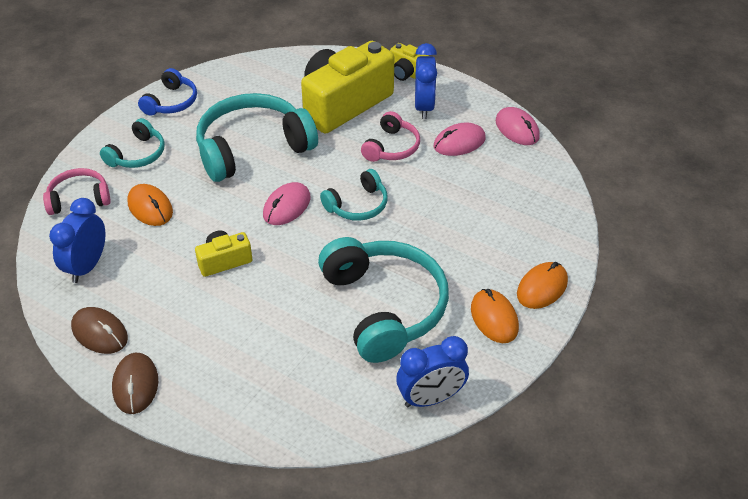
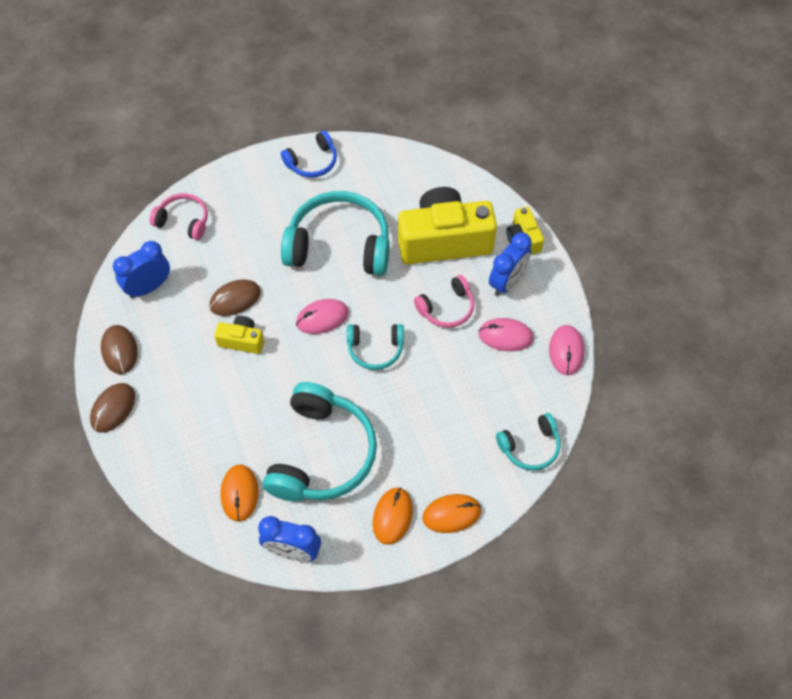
camera: 35 degrees right, 15 degrees up
(137, 154) = (251, 201): turquoise headphones -> turquoise headphones (530, 446)
(150, 207) = (225, 259): orange mouse -> orange mouse (239, 493)
(187, 233) = (235, 299): none -> brown mouse

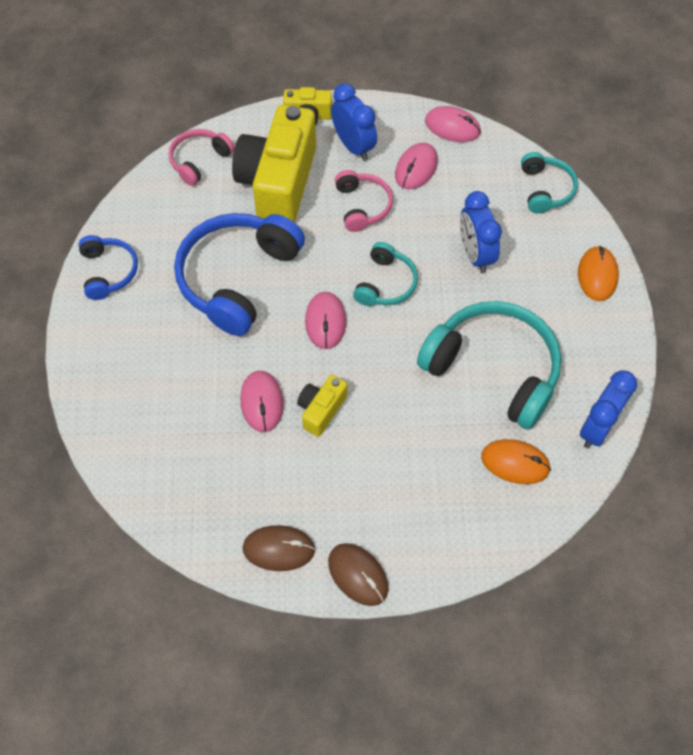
camera: 70 degrees left, 0 degrees up
(149, 287) = (201, 493): blue clock -> blue clock (475, 254)
(183, 221) = (122, 430): pink headphones -> pink headphones (199, 161)
(235, 299) = (262, 402): brown mouse -> pink mouse
(339, 245) = (238, 278): turquoise headphones -> blue headphones
(392, 516) = (585, 326): orange mouse -> none

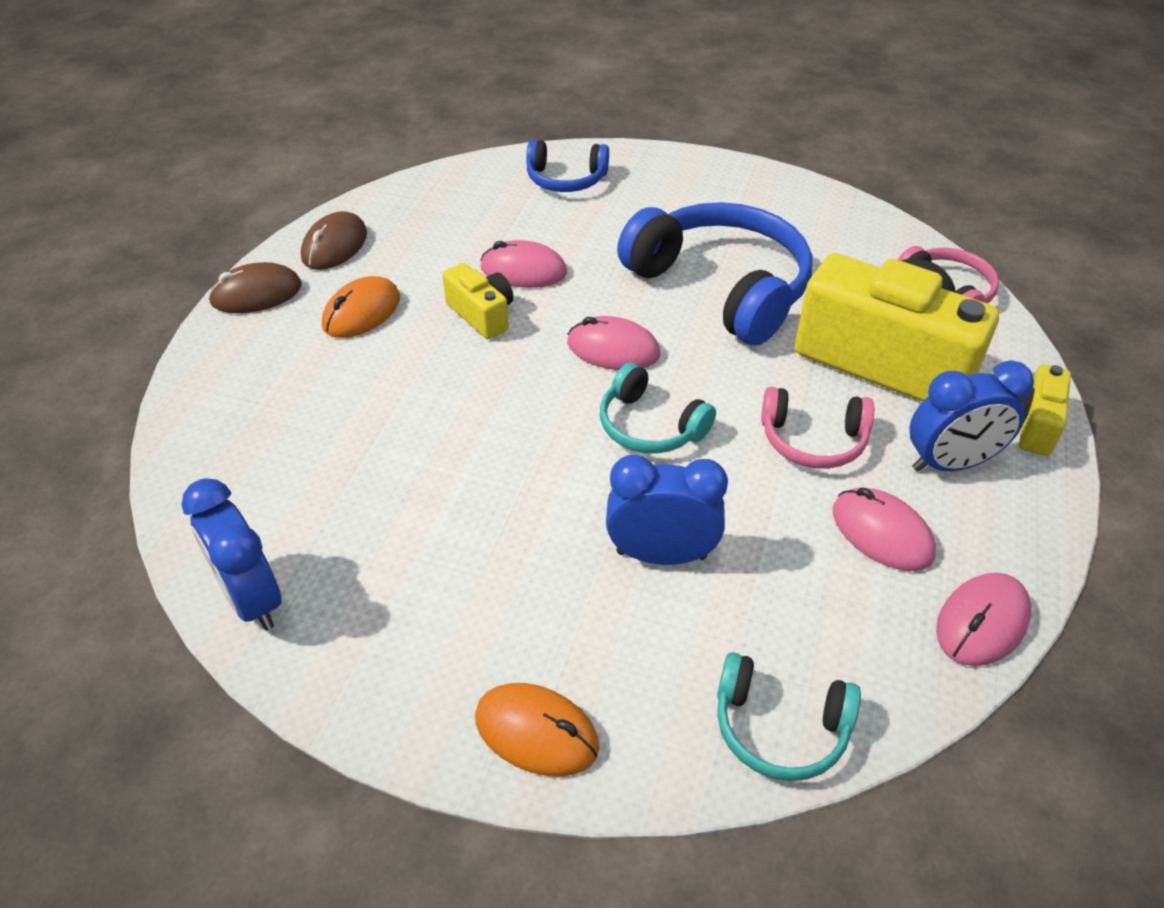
camera: 110 degrees right, 15 degrees down
(108, 272) = (773, 192): blue headphones -> blue headphones (566, 179)
(493, 370) = (434, 503): turquoise headphones -> none
(515, 463) = (276, 476): orange mouse -> orange mouse (361, 312)

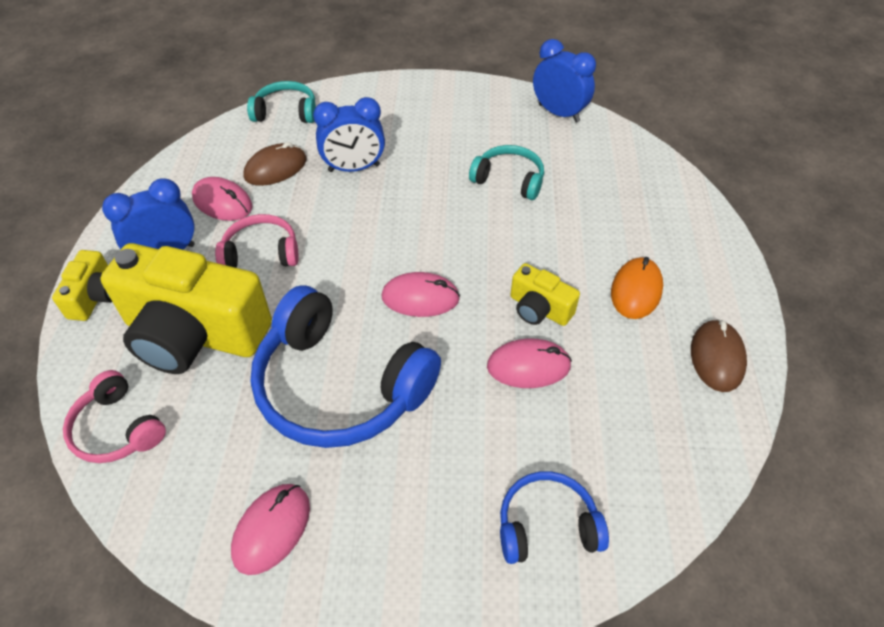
camera: 165 degrees right, 5 degrees up
(256, 294) = (733, 290): brown mouse -> brown mouse (275, 168)
(536, 732) = (396, 93): orange mouse -> none
(650, 426) = (377, 241): turquoise headphones -> turquoise headphones (509, 180)
(981, 622) = (175, 168): pink mouse -> pink mouse (272, 529)

